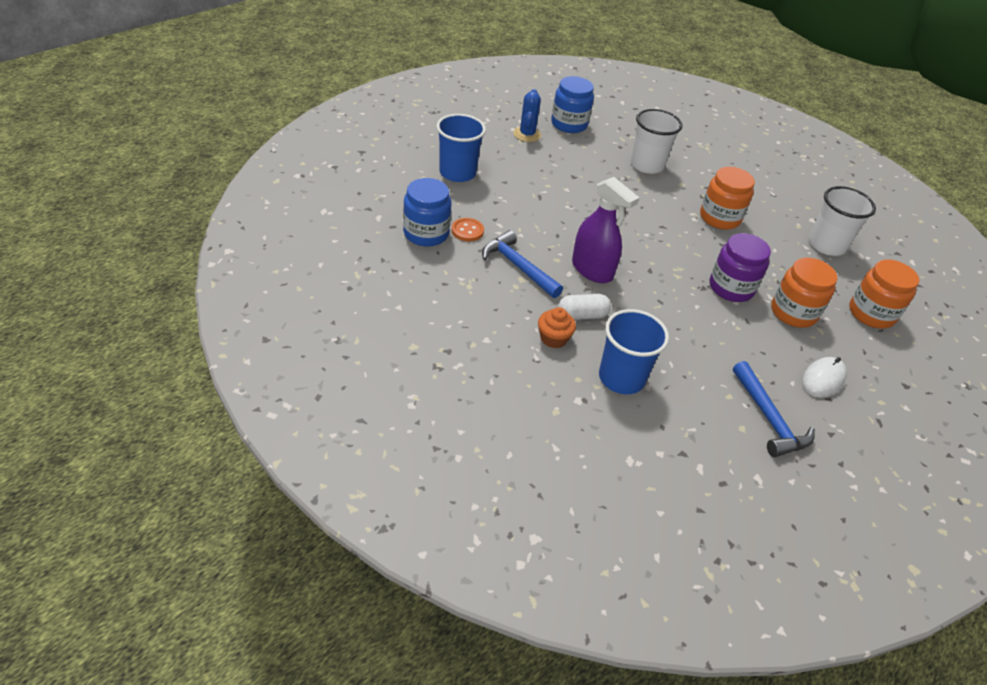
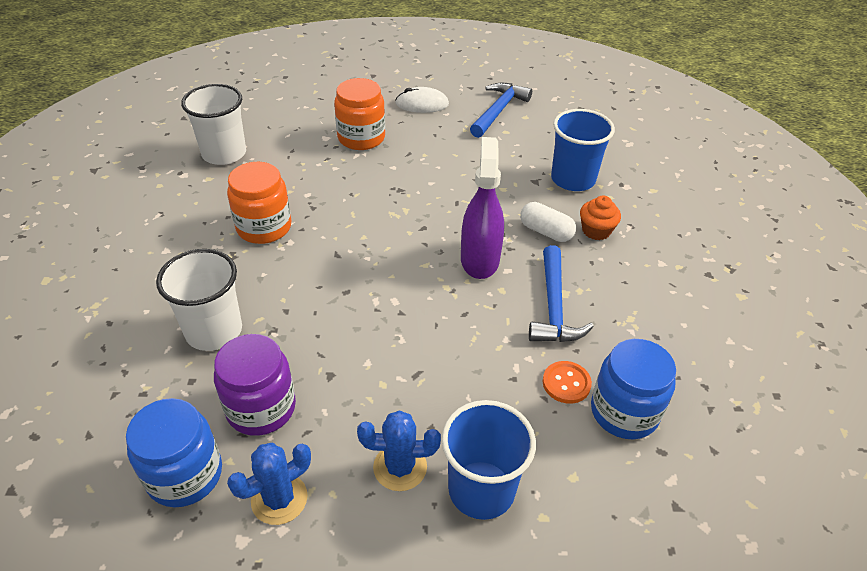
camera: 130 degrees left, 0 degrees up
(498, 163) = (400, 467): none -> blue cactus
(731, 288) = (376, 176): purple jar -> purple jar (261, 408)
(871, 313) = (304, 107): orange jar -> none

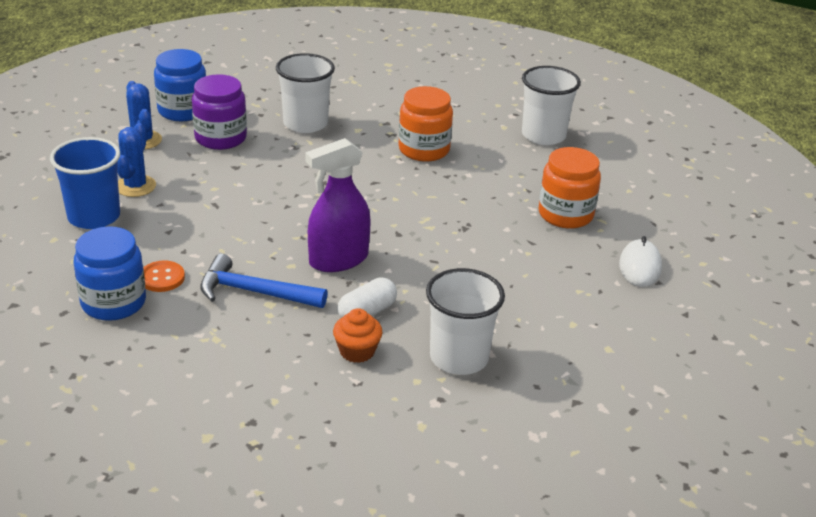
camera: 100 degrees right, 10 degrees down
(479, 259) = (338, 260): purple spray bottle -> purple spray bottle turned 135 degrees clockwise
(498, 110) = (624, 327): blue hammer -> none
(573, 179) = (459, 357): blue cup -> white cup

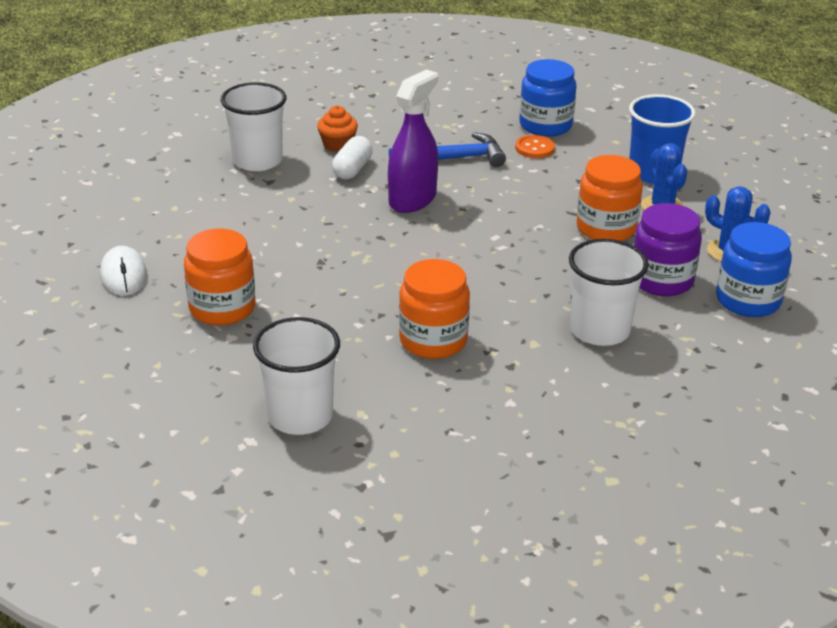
camera: 155 degrees right, 0 degrees up
(206, 183) = (606, 228): none -> orange jar

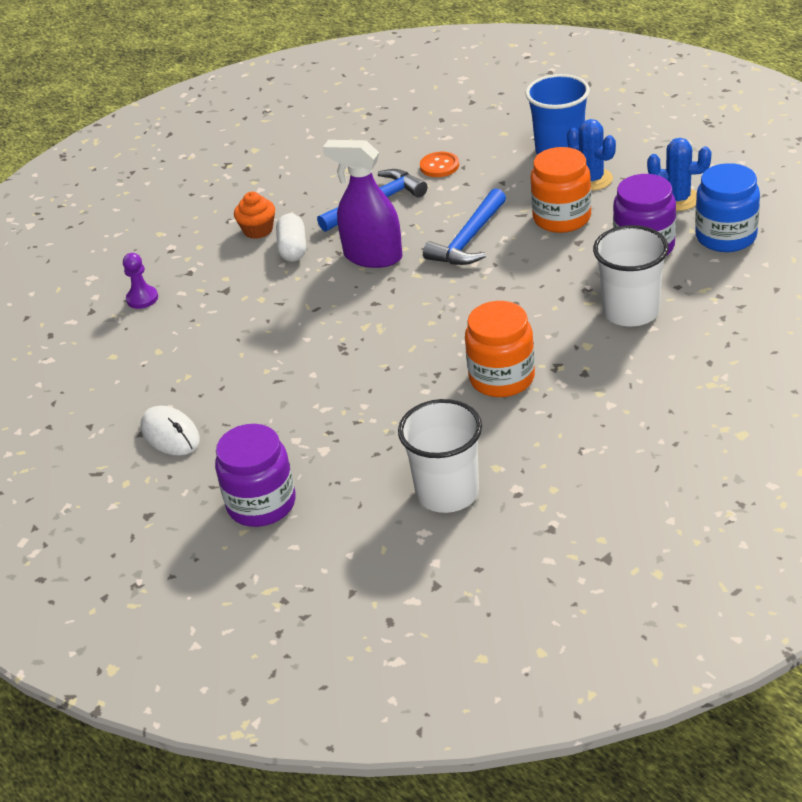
camera: 20 degrees left, 5 degrees up
(142, 359) = (261, 504): none -> purple jar
(199, 163) = (142, 298): none -> purple pawn
(222, 308) = (291, 427): orange jar -> none
(257, 161) = (196, 274): white cup -> none
(412, 199) = (373, 256): purple spray bottle -> purple spray bottle turned 75 degrees counterclockwise
(506, 216) = (468, 240): none -> blue hammer
(545, 125) = (430, 140): blue jar -> none

